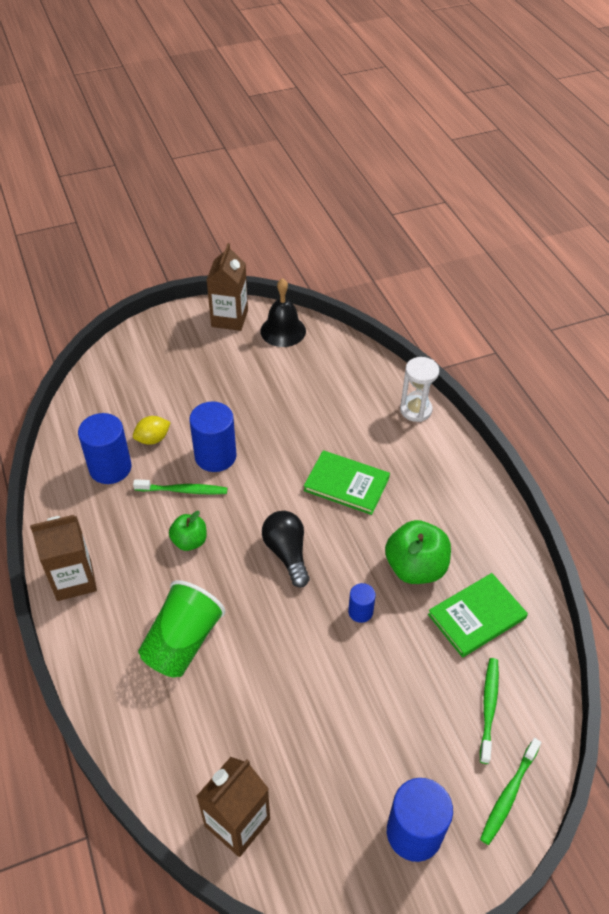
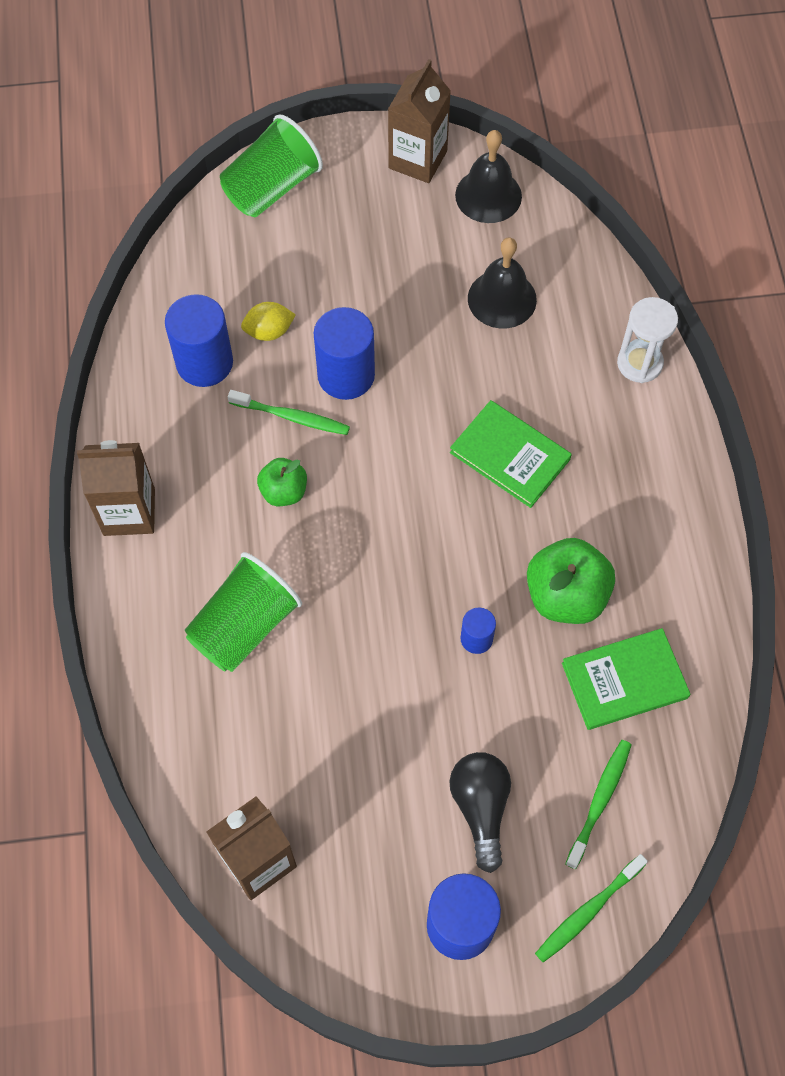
camera: 15 degrees right, 15 degrees up
(133, 351) = (272, 187): none -> green cup
(287, 553) = (404, 537): black light bulb -> black light bulb (481, 808)
(310, 389) = (502, 299): none -> black bell

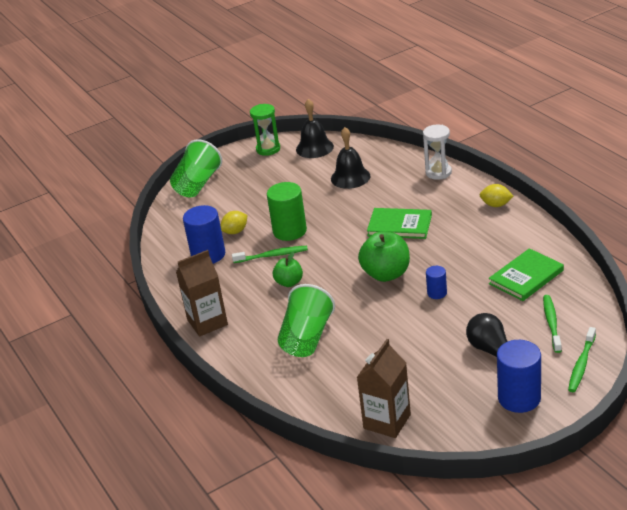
camera: 20 degrees left, 30 degrees down
(346, 375) = (290, 231): blue cylinder -> green cylinder
(417, 159) = (268, 149): brown carton -> green hourglass
(566, 595) = (470, 260): green apple -> green apple (386, 274)
(680, 491) = (496, 205): none -> yellow lemon

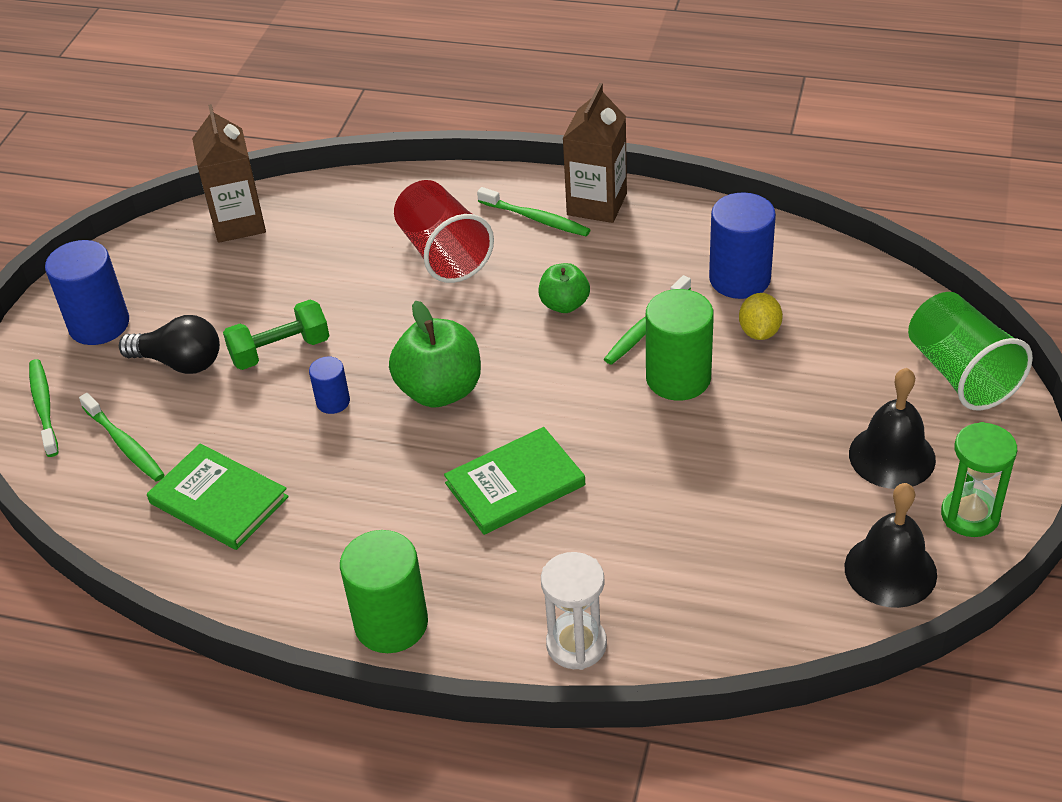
camera: 135 degrees right, 10 degrees up
(243, 331) = (536, 219): none -> green toothbrush
(307, 338) = (443, 253): green cup -> red cup
(350, 177) = (725, 537): black bell -> black bell (892, 456)
(437, 330) = (280, 351): none -> green dumbbell
(496, 205) = (391, 623): yellow lemon -> green cylinder
(526, 277) = (219, 500): green book -> green book turned 60 degrees counterclockwise

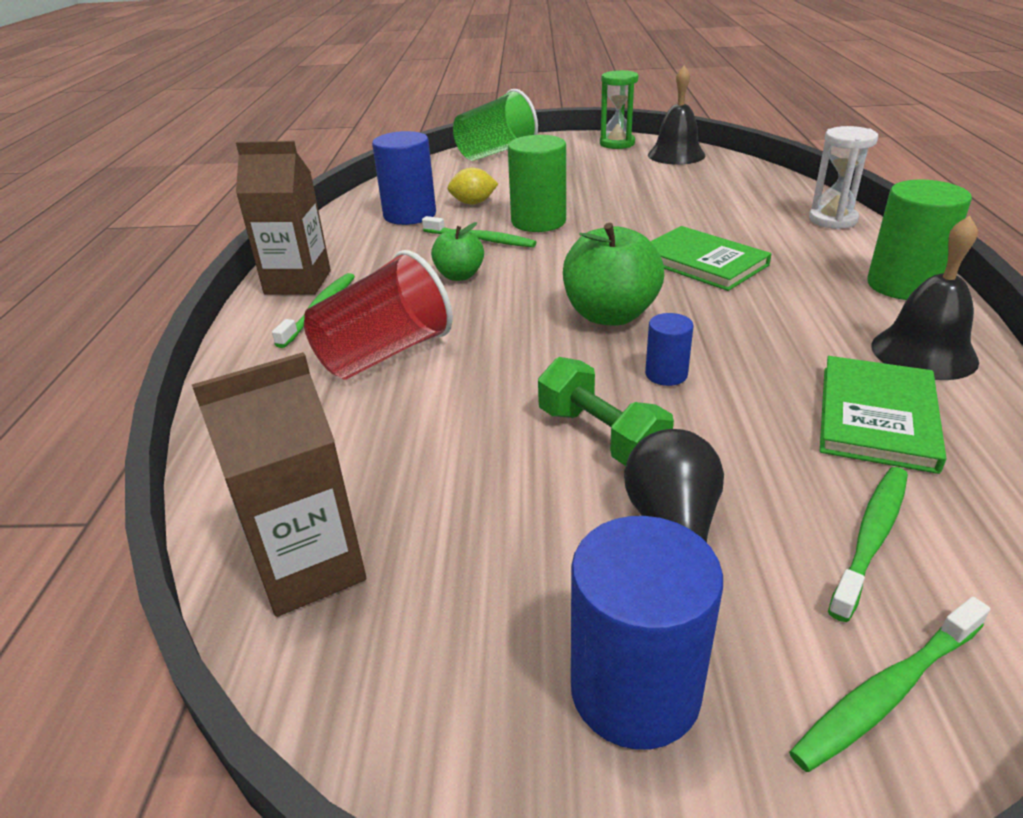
camera: 105 degrees left, 10 degrees down
(892, 456) = (581, 161): black bell -> black bell (924, 353)

